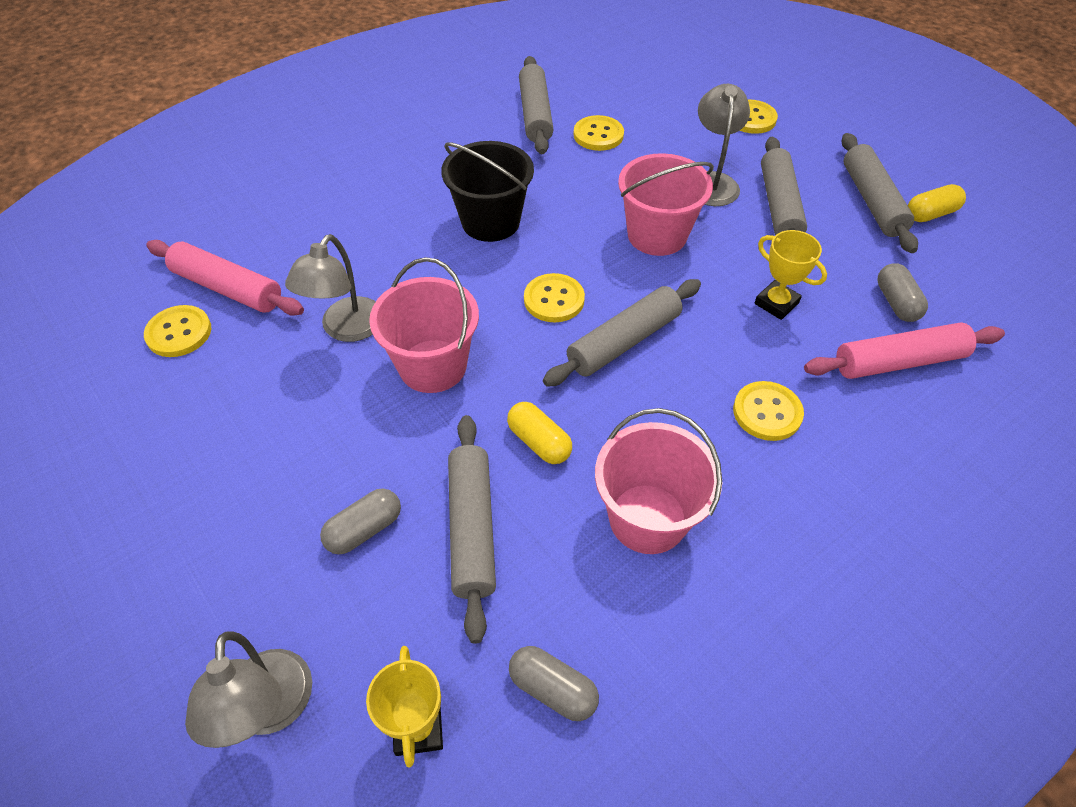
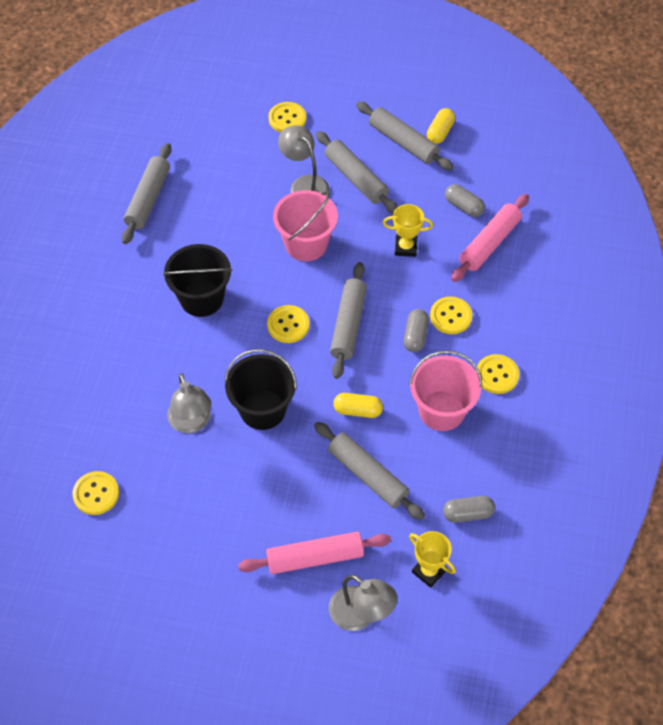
camera: 40 degrees left, 5 degrees up
(228, 288) = (91, 448): pink rolling pin -> pink rolling pin (315, 557)
(364, 529) = (318, 514): grey capsule -> grey capsule (415, 336)
(432, 366) = (262, 409): pink bucket -> black bucket
(535, 114) = (148, 199): grey rolling pin -> grey rolling pin turned 60 degrees clockwise
(598, 135) = (205, 191): yellow button -> yellow button (497, 375)

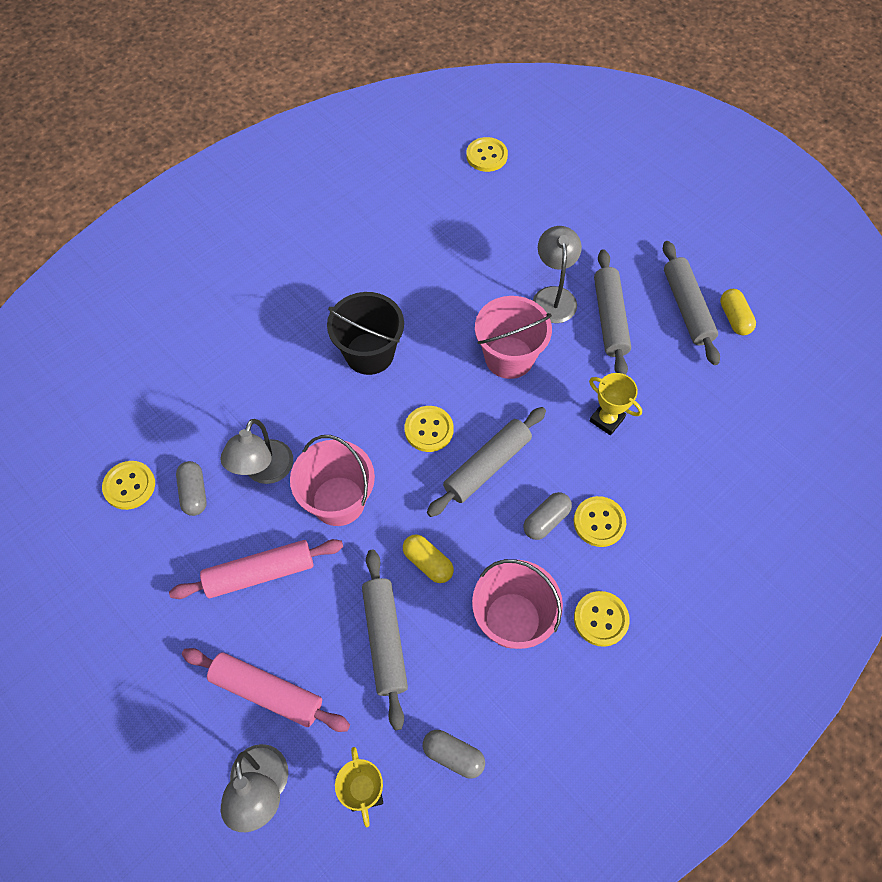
camera: 35 degrees right, 5 degrees up
(148, 199) = (397, 229): grey rolling pin -> none
(262, 409) = (338, 501): black bucket -> pink bucket
(287, 119) = (586, 222): yellow button -> yellow button (486, 156)
(440, 132) = (734, 318): yellow capsule -> yellow capsule turned 75 degrees counterclockwise
(463, 206) = (701, 411): grey capsule -> grey capsule (194, 493)
(489, 243) = (700, 468): pink rolling pin -> pink rolling pin (260, 573)

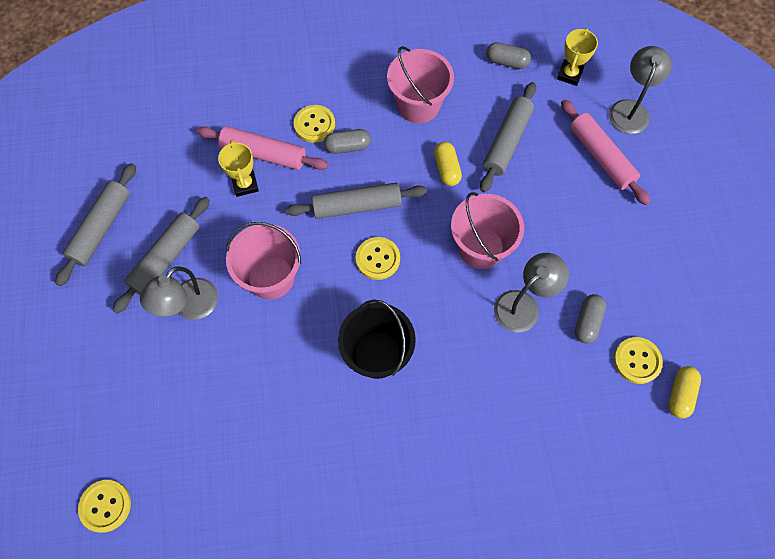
camera: 145 degrees left, 5 degrees up
(260, 573) = (567, 232): pink rolling pin -> pink rolling pin (263, 154)
(453, 755) = (506, 62): grey capsule -> grey capsule turned 45 degrees counterclockwise
(601, 619) = (364, 74): yellow button -> none
(734, 318) = (78, 197): yellow capsule -> yellow capsule (680, 394)

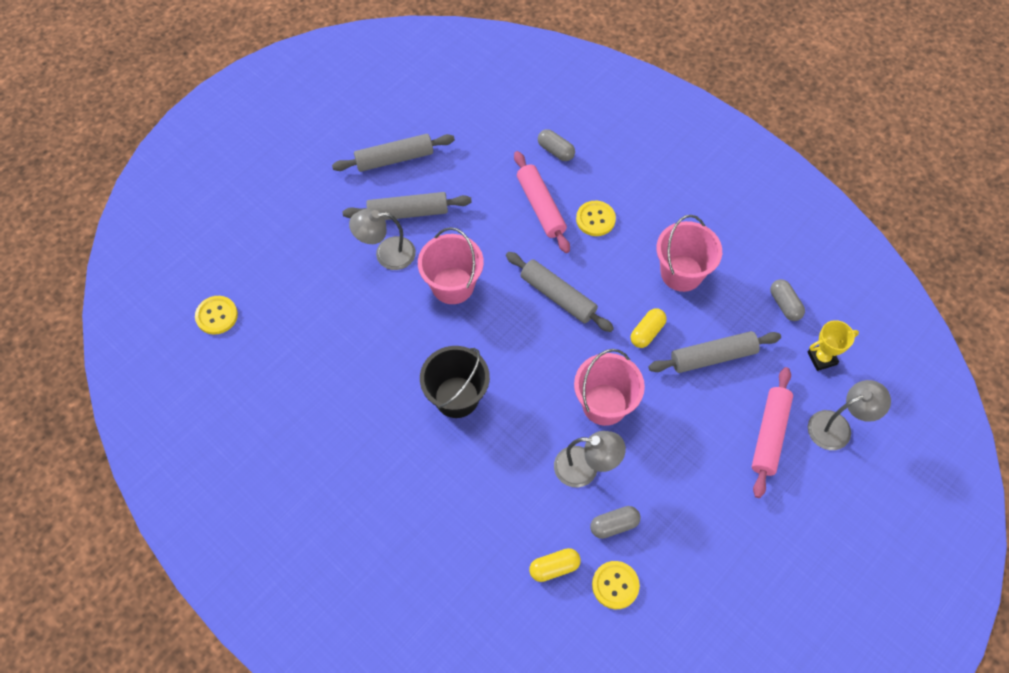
camera: 50 degrees right, 5 degrees down
(245, 184) = (506, 214): yellow trophy -> none
(347, 147) = (599, 254): grey capsule -> grey capsule (555, 151)
(378, 259) = (529, 342): yellow button -> none
(680, 394) = (616, 638): yellow capsule -> yellow capsule (554, 567)

